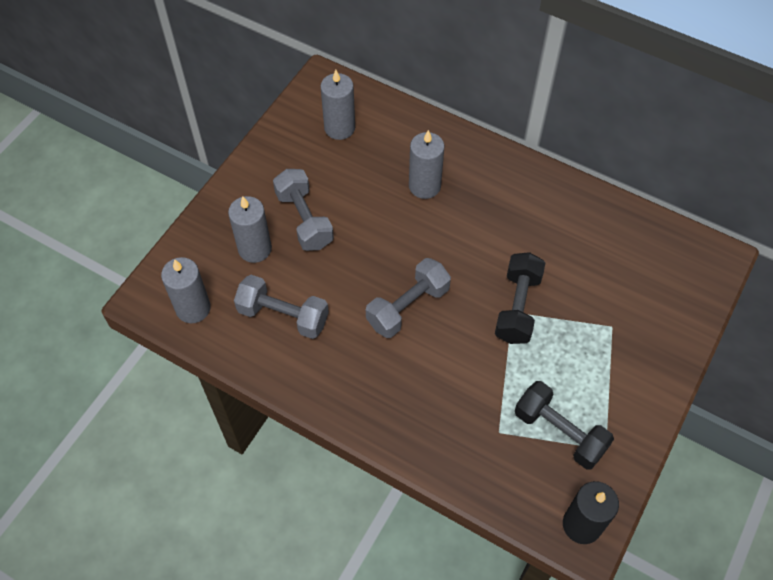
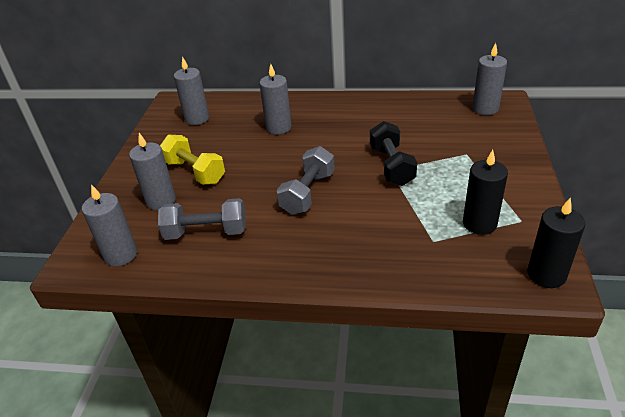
camera: 20 degrees left, 20 degrees down
(304, 219) = (195, 172): grey dumbbell -> yellow dumbbell
(559, 432) = (479, 223): black dumbbell -> black candle
(684, 261) = (485, 109): none -> grey candle

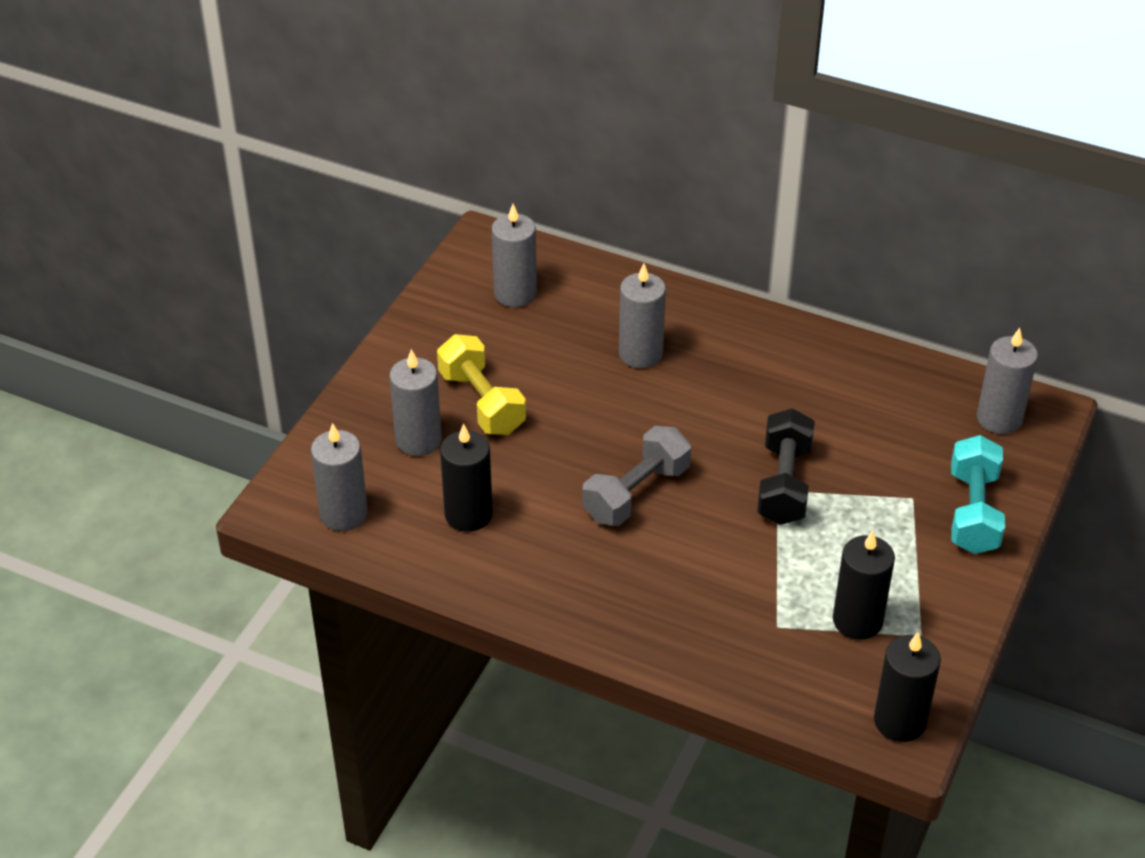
camera: 15 degrees right, 5 degrees up
(206, 232) = (468, 514): grey dumbbell -> black candle
(504, 152) = (973, 512): none -> turquoise dumbbell

